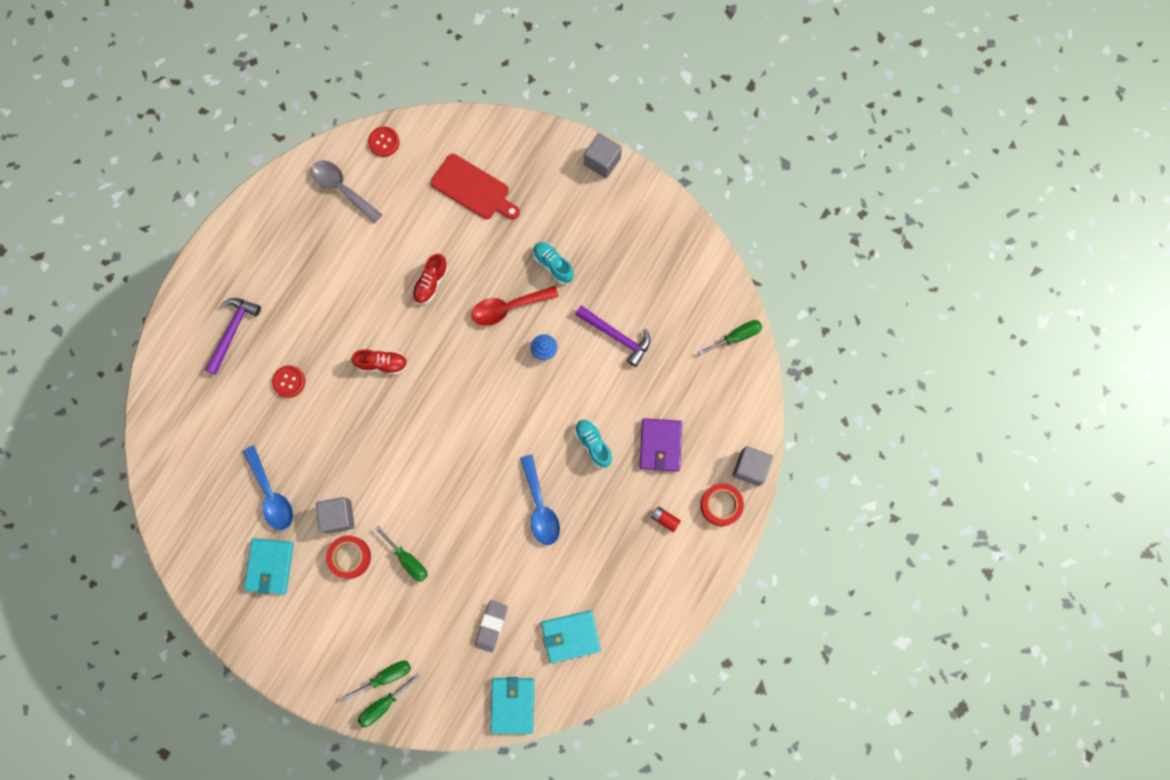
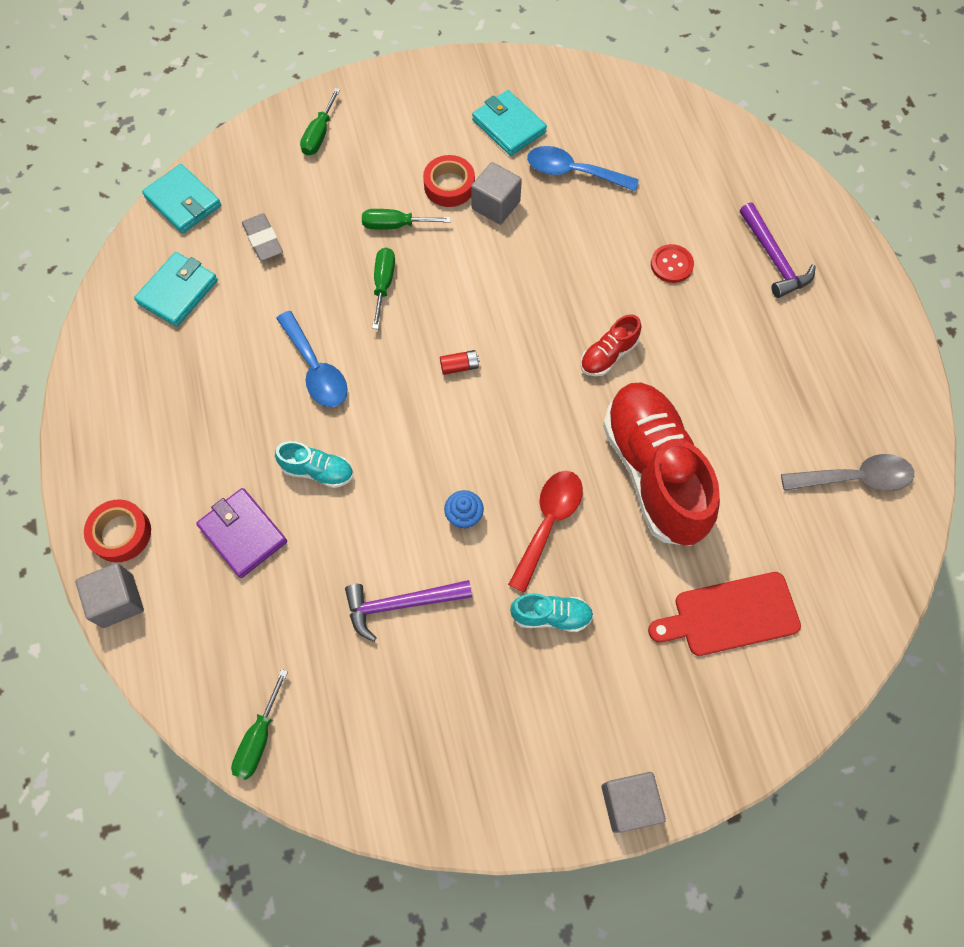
camera: 135 degrees right, 10 degrees down
(383, 705) = (300, 116): green screwdriver -> green screwdriver (383, 284)
(384, 142) = (881, 570): red button -> none
(431, 283) = (654, 472): red shoe -> red shoe, size x2.28
(540, 507) = (315, 369): blue spoon -> blue spoon turned 150 degrees counterclockwise
(665, 519) = (172, 467): red battery -> red battery (459, 366)

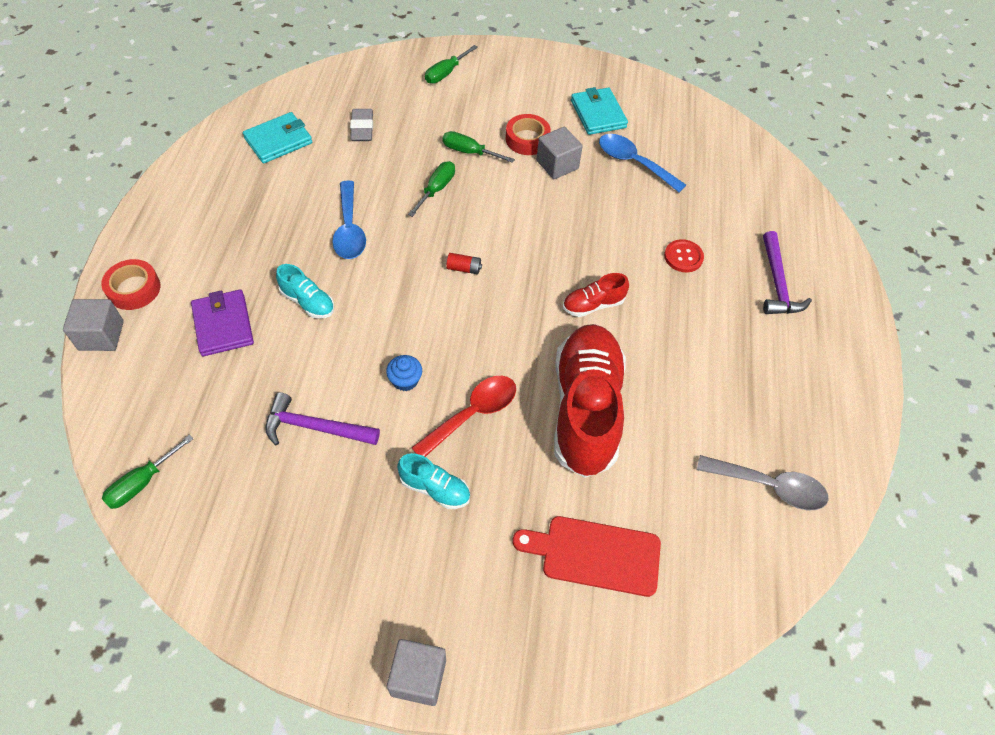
camera: 20 degrees right, 10 degrees down
(183, 202) = (318, 84): turquoise wallet -> none

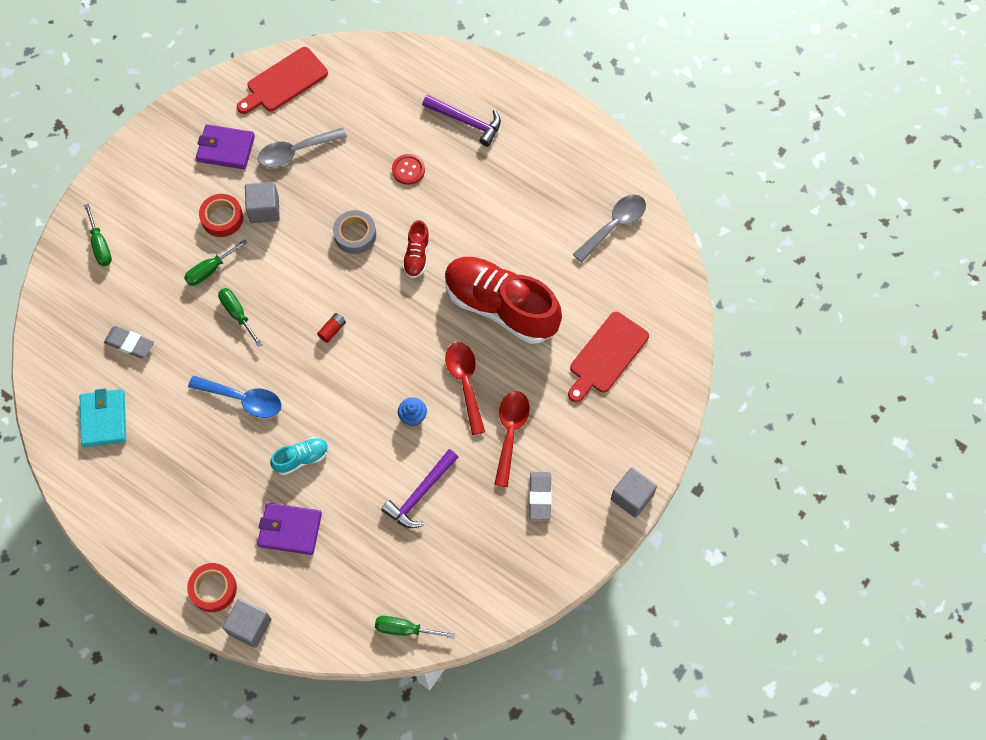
camera: 60 degrees left, 10 degrees up
(142, 483) = (404, 629): green screwdriver -> green screwdriver turned 120 degrees clockwise
(368, 559) = (540, 497): none -> grey eraser
(435, 489) = (510, 433): turquoise shoe -> red spoon
(580, 243) = (355, 235): none -> grey tape
(598, 114) = (226, 149): turquoise wallet -> purple wallet
(634, 163) = (296, 151): blue spoon -> grey spoon
(697, 126) = (284, 82): none -> red cutting board

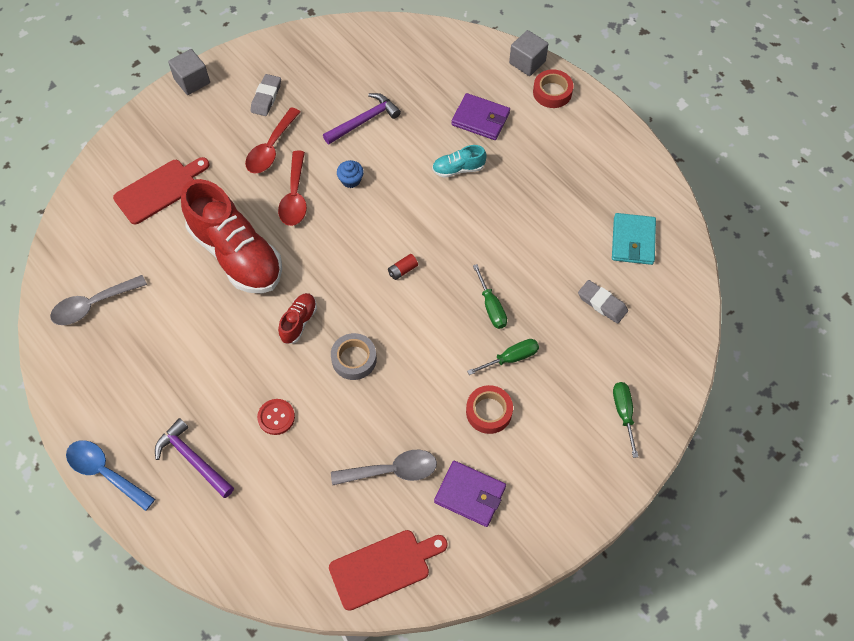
camera: 165 degrees left, 5 degrees down
(243, 399) = (501, 228): blue spoon -> blue spoon (105, 472)
(264, 209) = (442, 410): grey cube -> none
(404, 629) = (406, 36): green screwdriver -> none

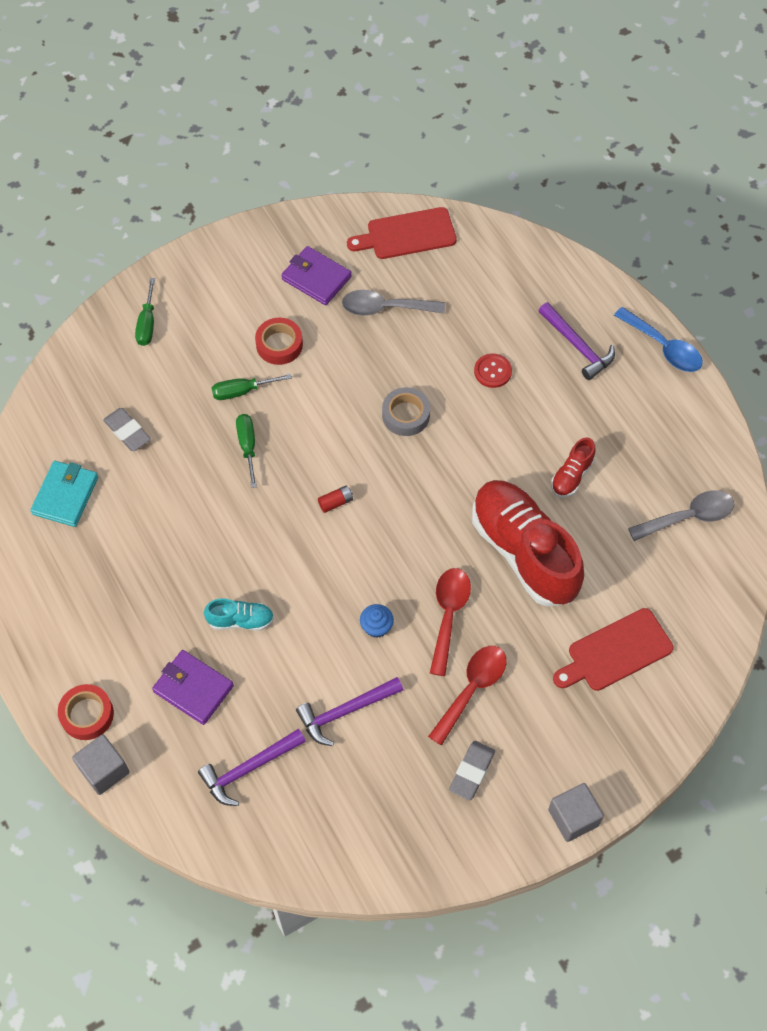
camera: 170 degrees left, 0 degrees up
(299, 322) = (460, 462): red shoe -> red shoe (571, 476)
(426, 77) = (248, 768): none -> purple hammer

